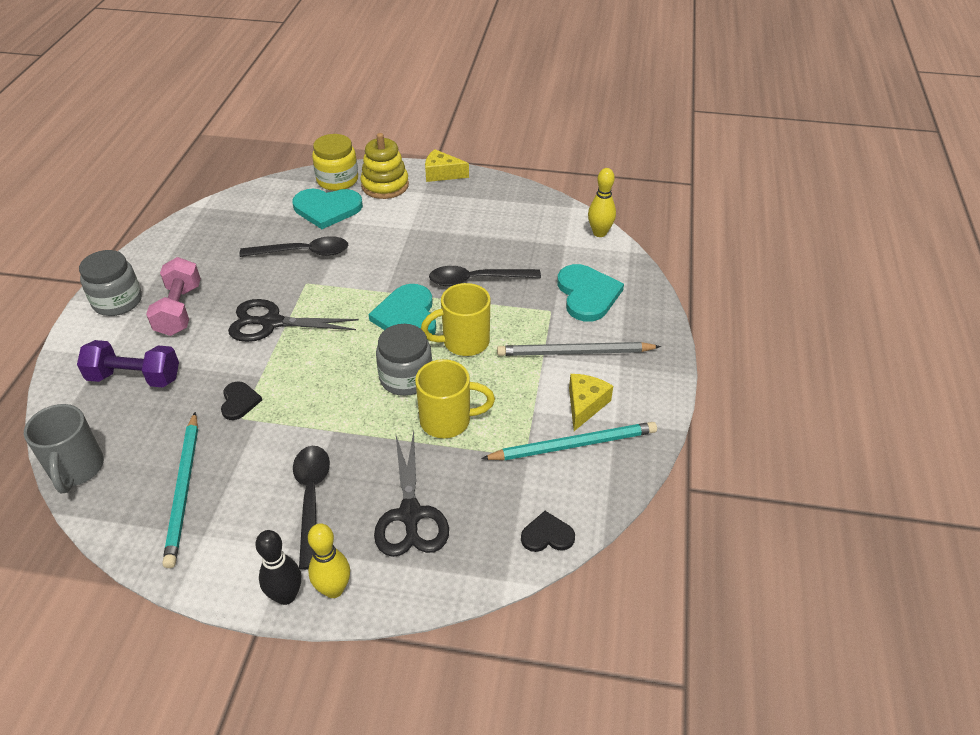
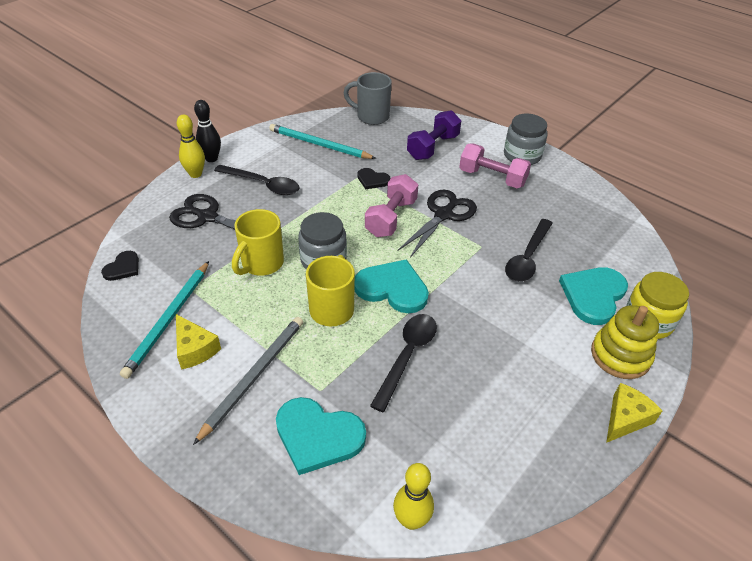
camera: 120 degrees right, 0 degrees up
(303, 358) = (391, 218): none -> pink dumbbell

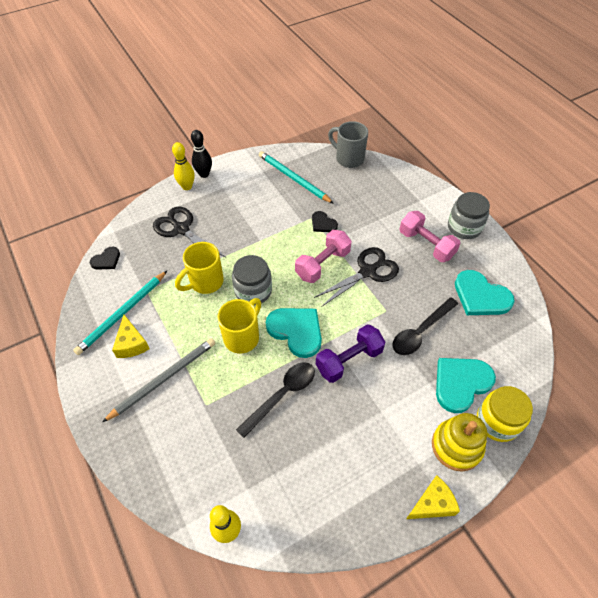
camera: 20 degrees right, 10 degrees up
(263, 184) = (234, 208): black spoon -> none
(318, 436) = (189, 442): turquoise heart -> turquoise heart (480, 296)
(433, 147) = (388, 201): purple dumbbell -> purple dumbbell (349, 360)

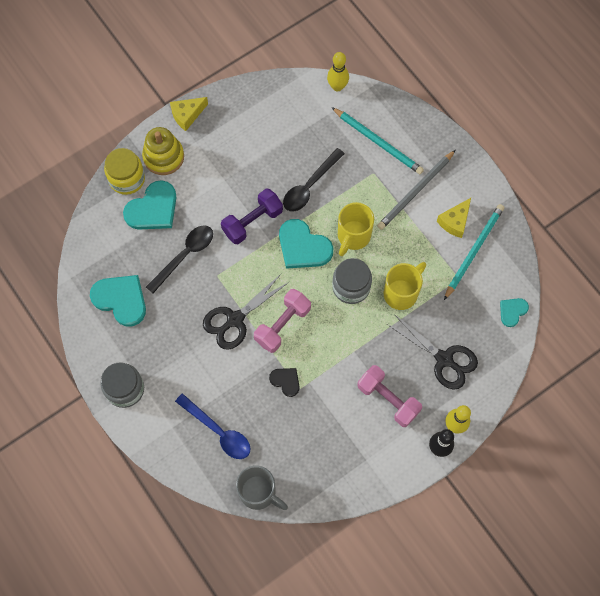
camera: 175 degrees right, 15 degrees up
(106, 260) = (512, 311): black heart -> turquoise heart
(131, 343) = (455, 221): yellow cheese -> yellow cheese turned 120 degrees counterclockwise
(293, 178) = (326, 450): turquoise pencil -> turquoise pencil (378, 142)
(381, 195) = (218, 431): none -> blue spoon
(426, 244) = (170, 360): pink dumbbell -> pink dumbbell (388, 399)

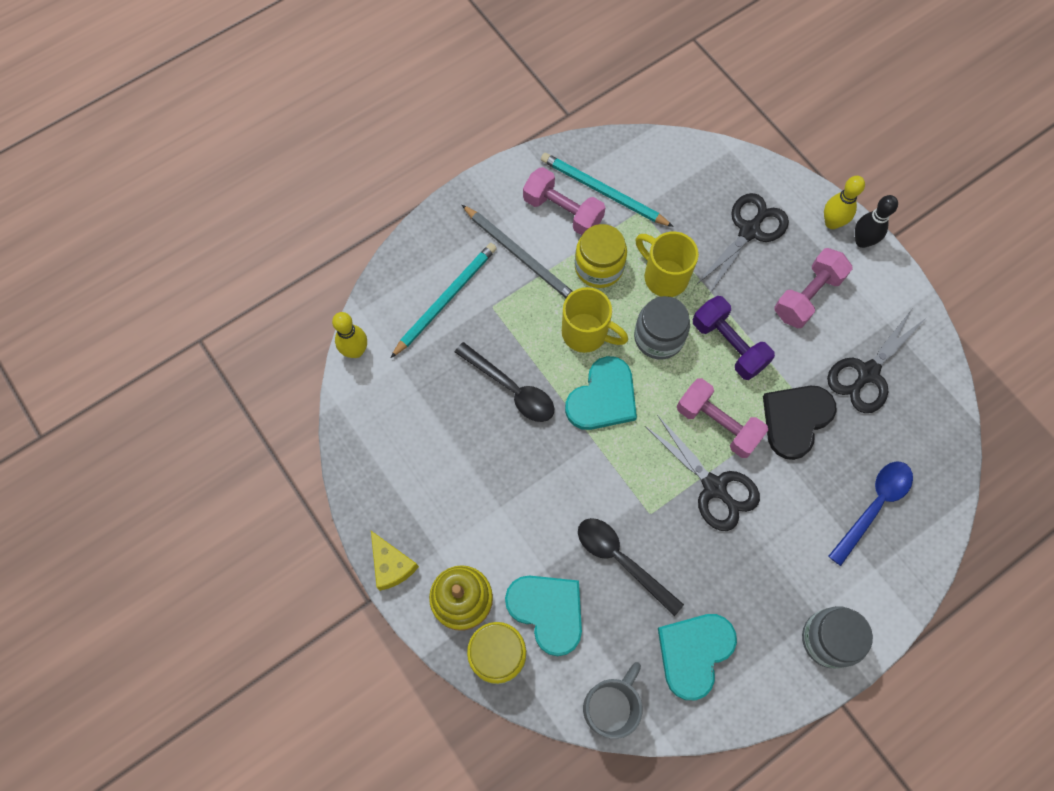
camera: 90 degrees left, 0 degrees up
(252, 222) = (567, 466): purple dumbbell -> purple dumbbell (728, 345)
(259, 492) = (948, 452): grey mug -> grey mug (610, 706)
(286, 381) = (795, 419): black heart -> black heart, size x1.85
(323, 439) = (867, 373): none -> black scissors
(408, 246) = (599, 267): none -> yellow jar
(455, 221) = (563, 211): yellow cheese -> pink dumbbell
(512, 311) = (681, 154): turquoise heart -> none

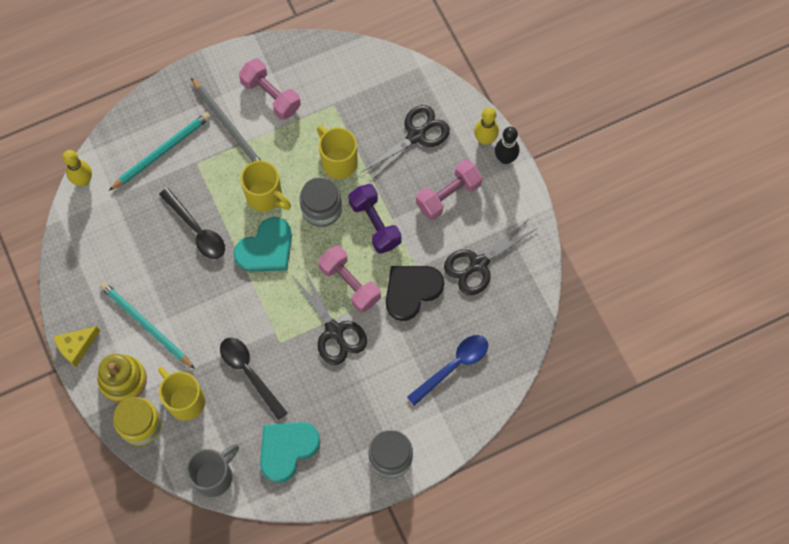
camera: 10 degrees right, 0 degrees up
(391, 565) = (76, 347): yellow cheese -> yellow cheese turned 75 degrees clockwise
(547, 611) = (185, 400): turquoise heart -> yellow mug
(599, 267) = (288, 145): yellow jar -> none
(603, 191) = (307, 84): turquoise pencil -> turquoise pencil (146, 325)

